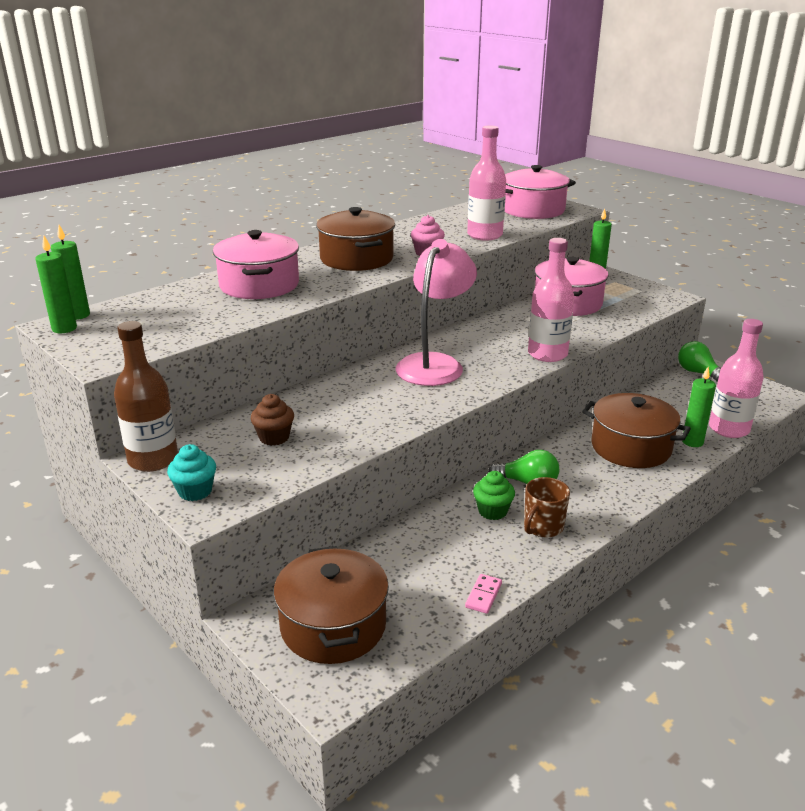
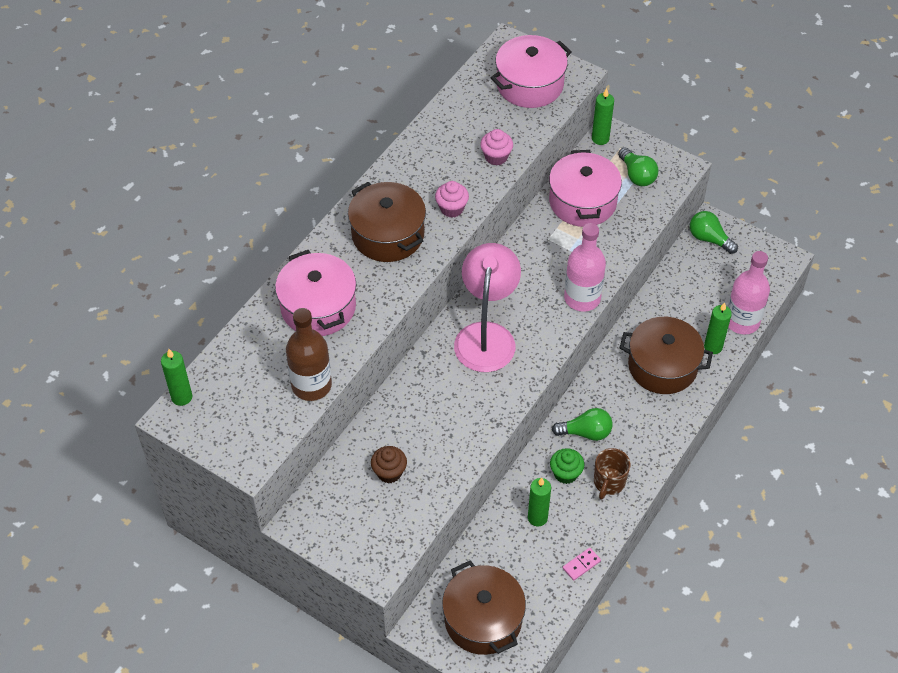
camera: 15 degrees left, 25 degrees up
(64, 329) = (184, 421): green candle -> green candle (537, 518)
(153, 459) = (305, 522): brown bottle -> brown bottle (311, 385)
(195, 491) = (358, 551): turquoise cupcake -> none
(483, 595) = (581, 565): pink domino -> pink domino turned 45 degrees clockwise
(484, 235) = (496, 157): pink bottle -> pink cupcake
(627, 296) = (637, 175): none -> green light bulb

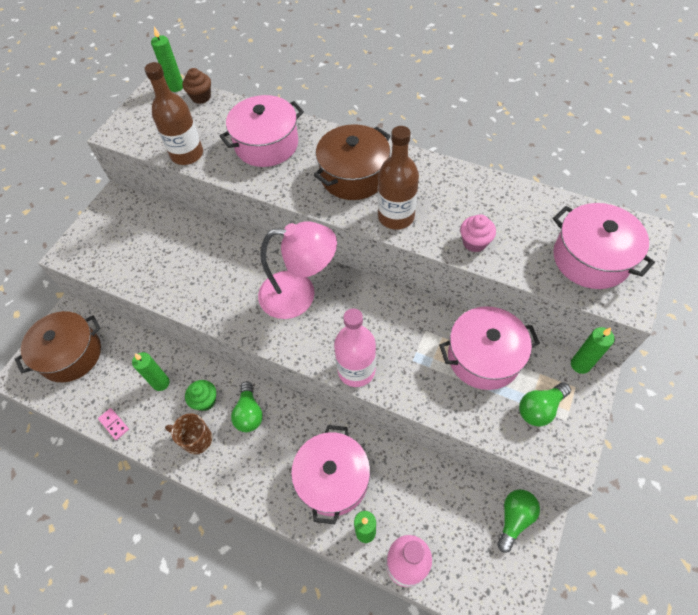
camera: 85 degrees right, 5 degrees up
(389, 472) = (156, 246): brown cupcake -> brown cupcake (201, 97)
(451, 208) = (396, 216): pink cupcake -> brown bottle
(662, 366) = (333, 479): brown pot -> pink pot

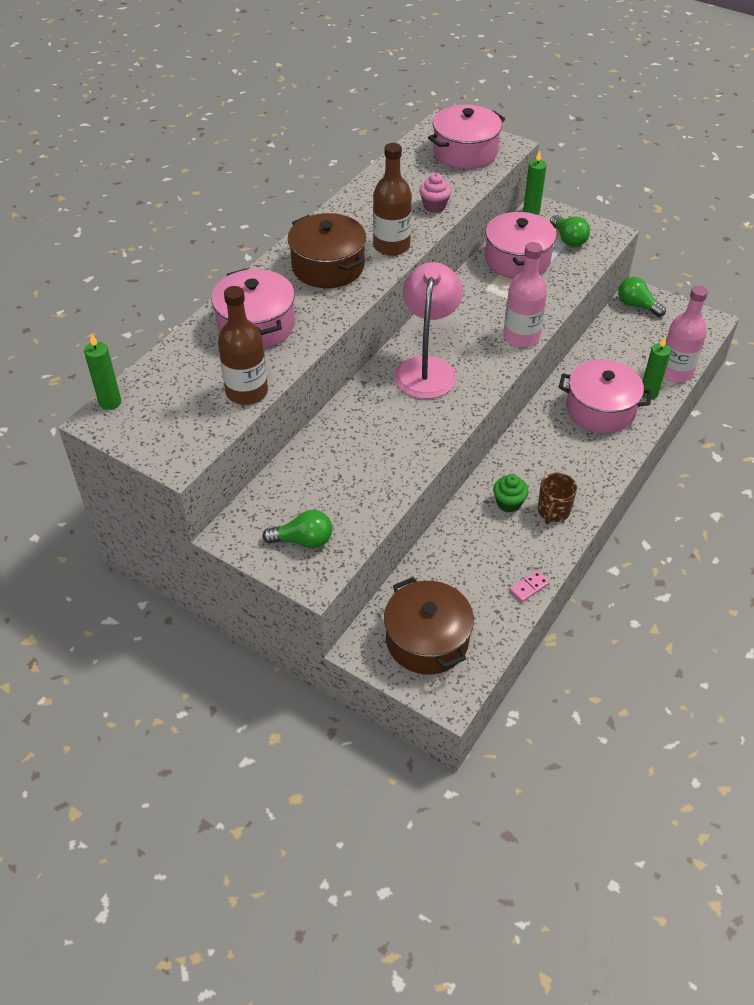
camera: 85 degrees left, 10 degrees down
(161, 383) = (481, 543): green candle -> none
(201, 97) = (143, 378): brown cupcake -> none
(249, 413) = (527, 467): green light bulb -> green light bulb (303, 540)

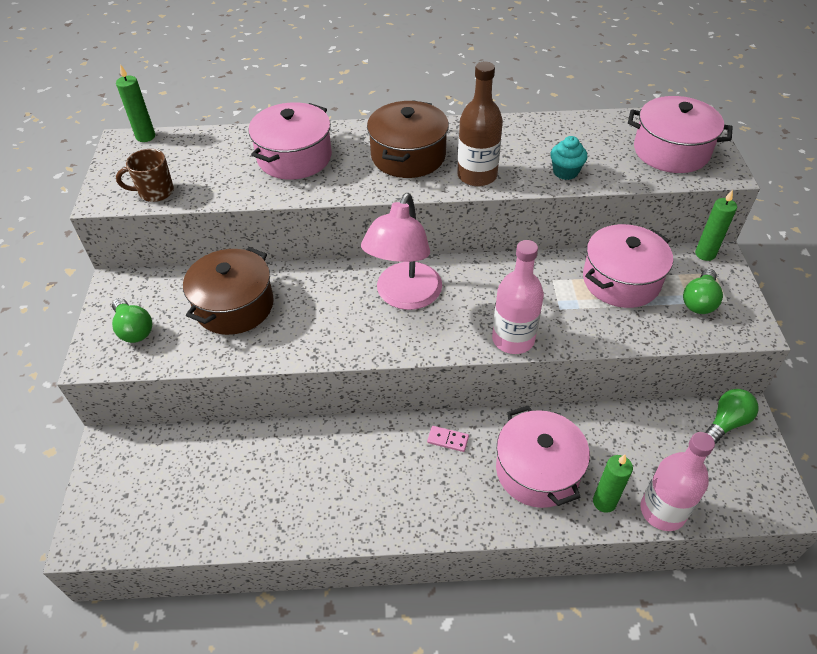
camera: 55 degrees right, 0 degrees up
(247, 392) = (209, 192): brown bottle -> none
(427, 368) = (404, 296): pink lamp -> pink lamp turned 135 degrees clockwise
(427, 640) = (140, 487): brown pot -> brown pot (234, 306)
(434, 206) = (565, 172): pink cupcake -> turquoise cupcake
(508, 503) = (346, 461): green cupcake -> none
(529, 587) = (250, 534): pink domino -> pink domino (448, 440)
(553, 511) = (363, 503): brown mug -> brown mug (155, 192)
(637, 305) = (726, 422): green light bulb -> green light bulb turned 45 degrees clockwise

